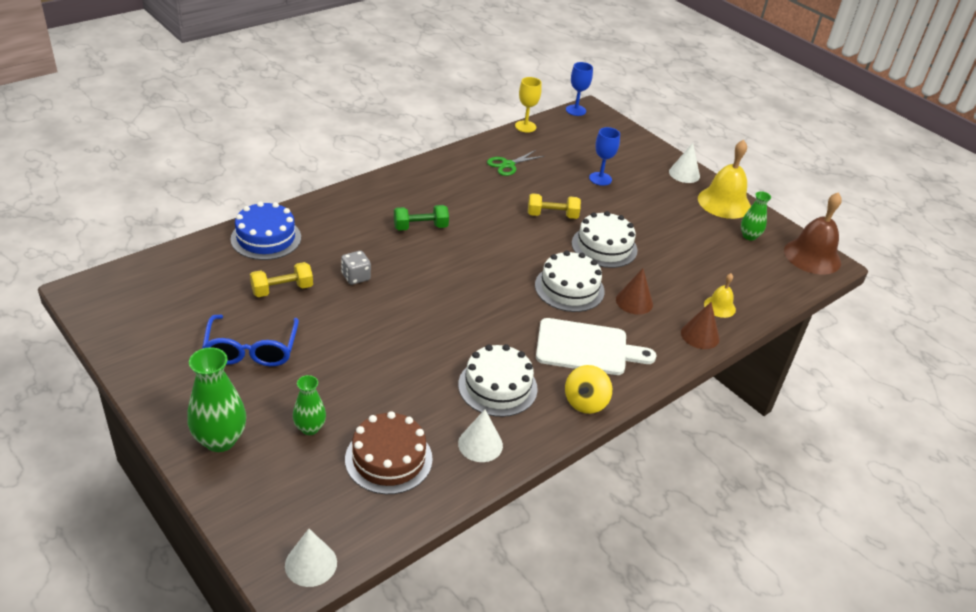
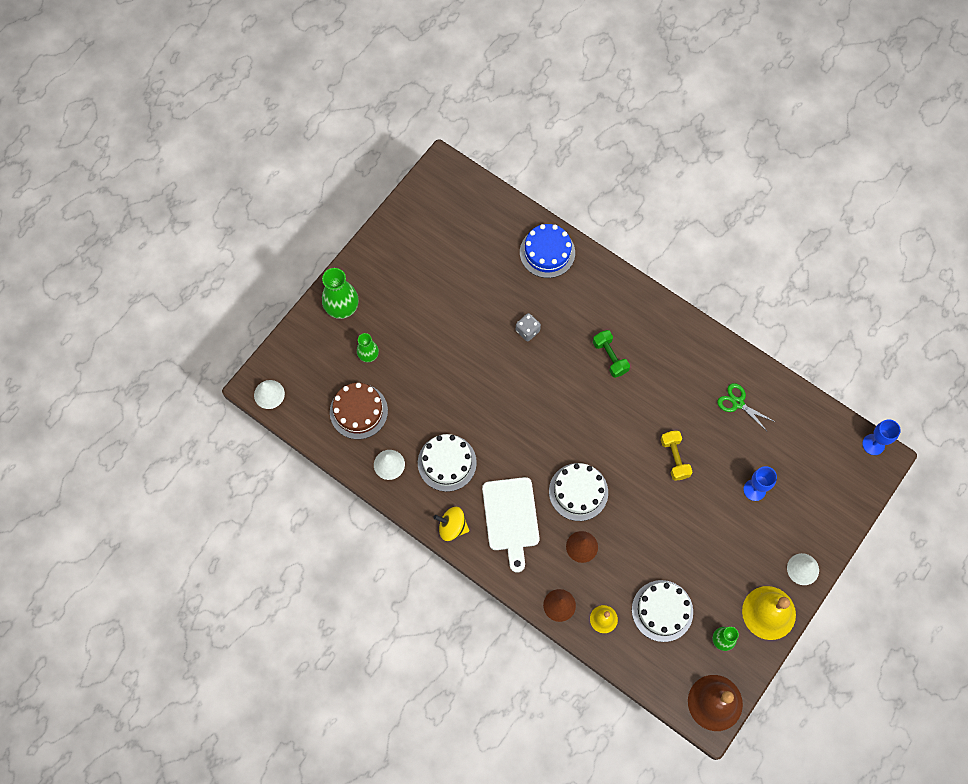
camera: 80 degrees right, 30 degrees up
(251, 350) = (425, 293): blue glasses -> none
(282, 289) = (493, 287): yellow dumbbell -> none
(525, 126) = (814, 403): yellow goblet -> none
(604, 246) = (647, 510): white cake -> white cake (662, 610)

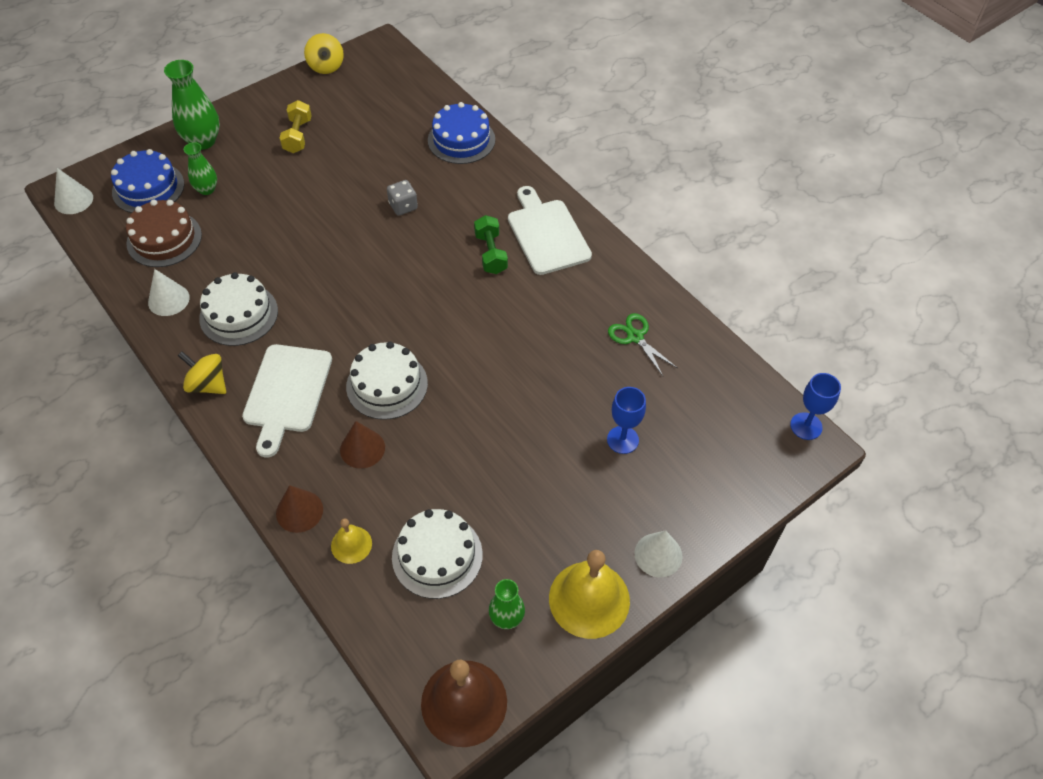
camera: 15 degrees right, 15 degrees down
(322, 366) = (148, 188): none -> blue cake
(407, 202) = (326, 66): none -> yellow spinning top
(645, 328) = (547, 234): none -> white cutting board
(674, 458) = (528, 378): yellow dumbbell -> yellow dumbbell (298, 136)

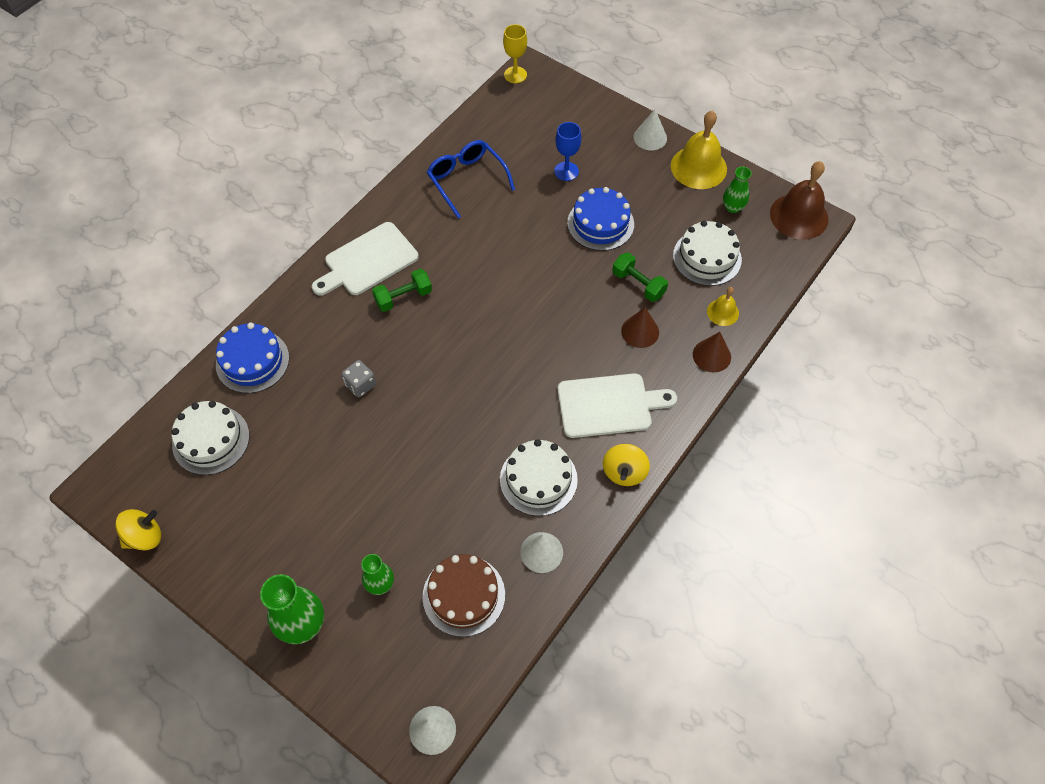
camera: 105 degrees left, 5 degrees up
(148, 188) = (393, 651): blue cake -> blue cake (600, 223)
(298, 136) = (275, 522): yellow dumbbell -> none
(387, 385) = (573, 333): white cake -> white cake (211, 440)
(426, 466) = (638, 284): none -> green dumbbell
(635, 337) = (466, 180): green scissors -> blue glasses
(806, 426) = (515, 75): blue goblet -> yellow goblet

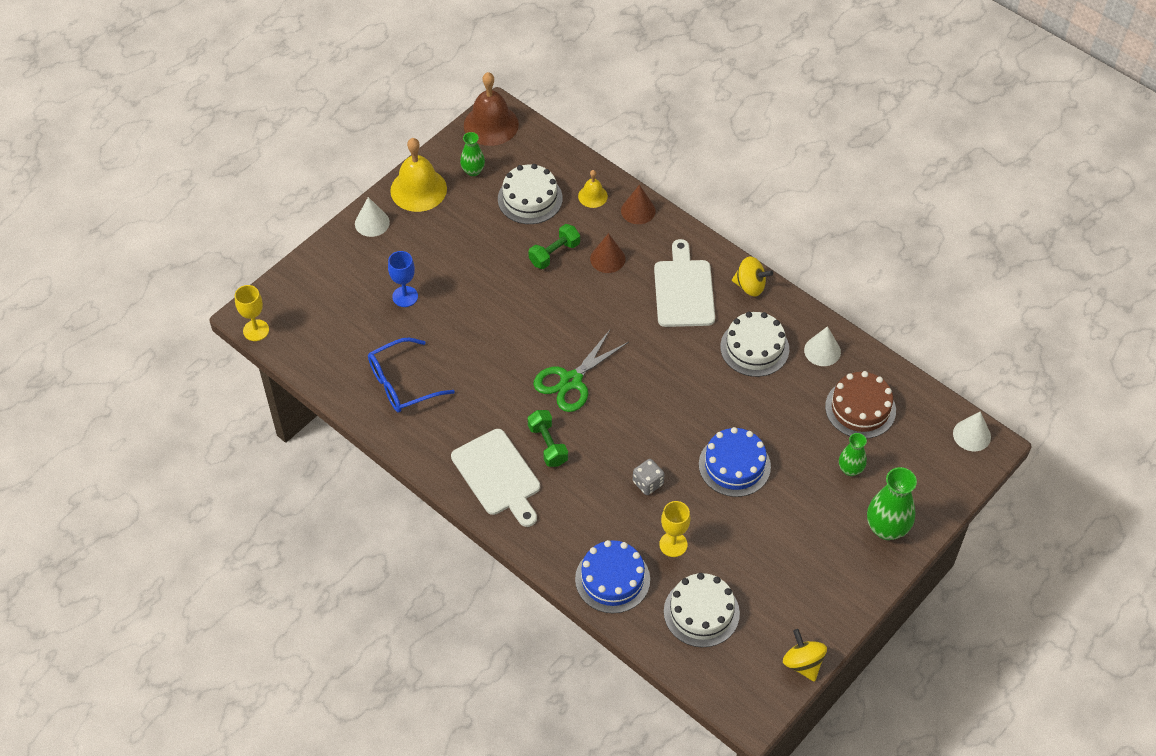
camera: 85 degrees left, 5 degrees down
(289, 411) = (673, 544): none -> yellow goblet
(480, 311) = (571, 381): none -> green scissors
(600, 223) = (477, 275): blue cake -> blue cake (734, 465)

